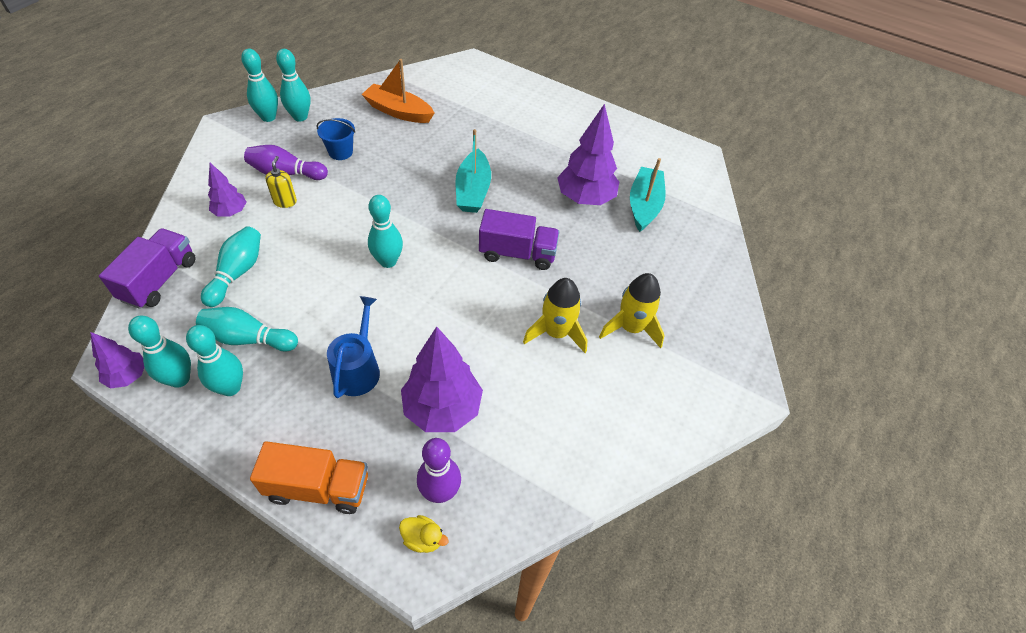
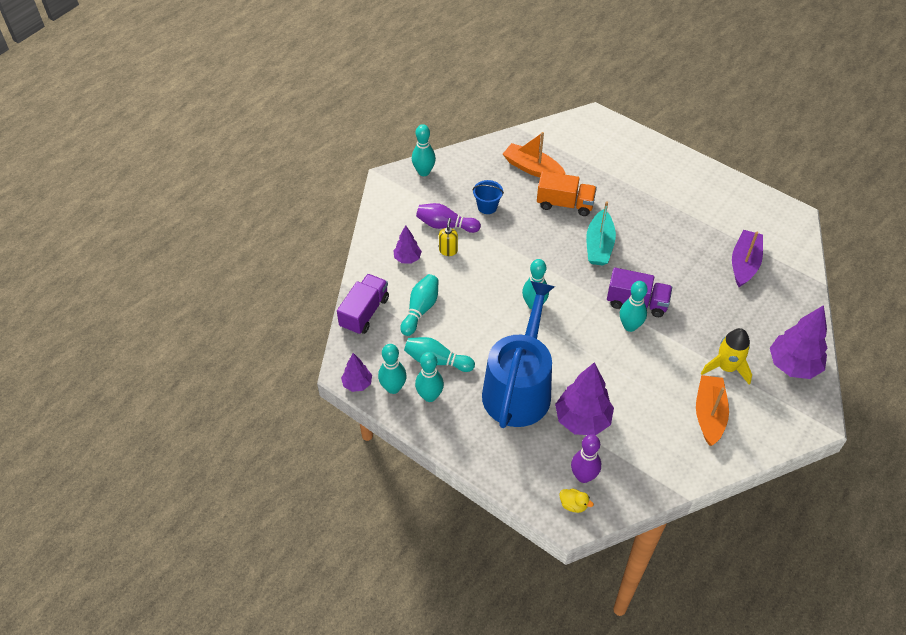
camera: 10 degrees right, 0 degrees up
(300, 117) = (450, 172): turquoise bowling pin -> turquoise bowling pin (630, 326)
(318, 488) = (499, 467): orange truck -> orange truck (565, 204)
(358, 369) = (519, 388): blue watering can -> blue watering can, size x1.99
(556, 333) = (667, 368): yellow rocket -> none
(585, 198) = (693, 256): purple tree -> purple tree (793, 365)
(612, 390) = (709, 414): none -> orange boat
(644, 205) = (744, 264): turquoise boat -> purple boat

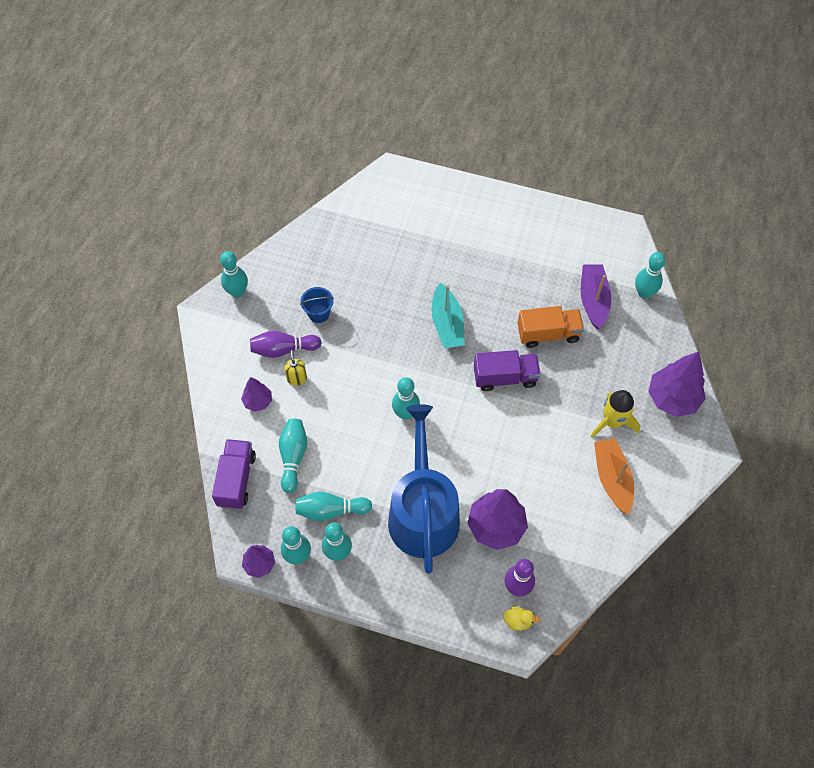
camera: 20 degrees left, 10 degrees up
(532, 168) = (349, 253): orange boat -> none
(565, 204) = (397, 286): orange truck -> orange truck (548, 334)
(630, 326) = (507, 406): turquoise bowling pin -> turquoise bowling pin (644, 293)

